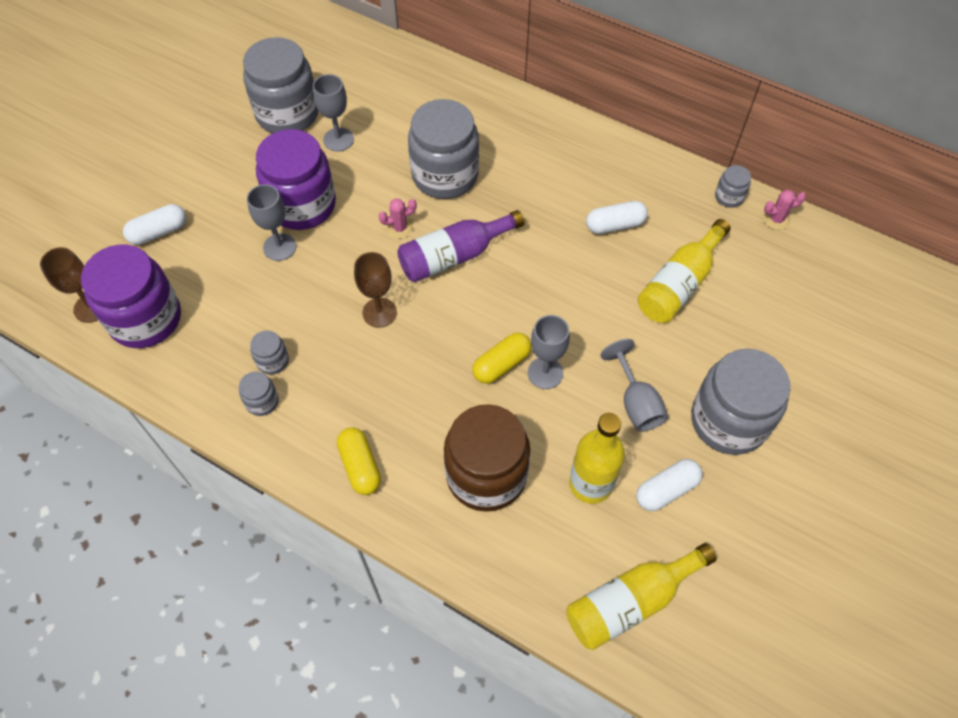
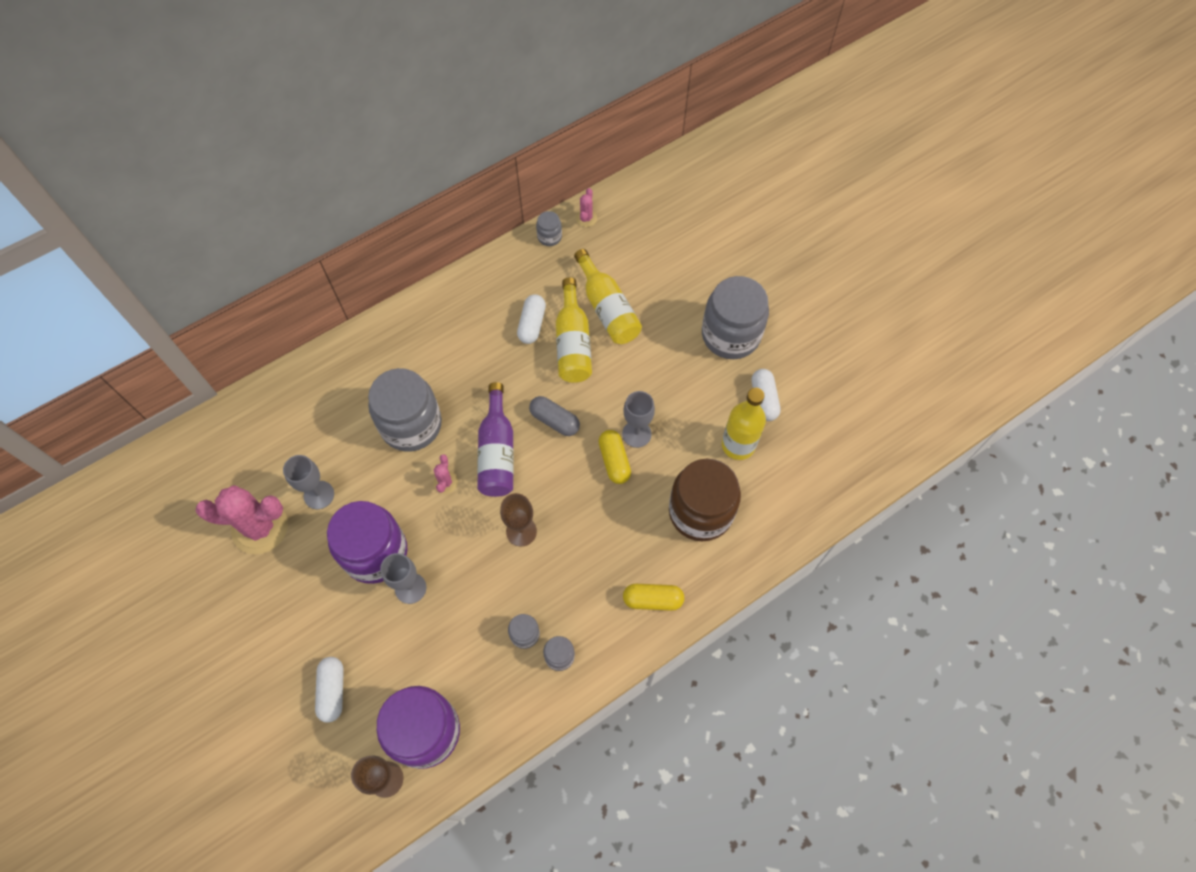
camera: 65 degrees left, 5 degrees up
(287, 114) = (260, 527): grey jar -> pink cactus
(517, 291) = (554, 420): none -> grey capsule
(631, 601) = (832, 461): yellow bottle -> yellow bottle (573, 343)
(636, 402) = (689, 385): grey goblet -> none

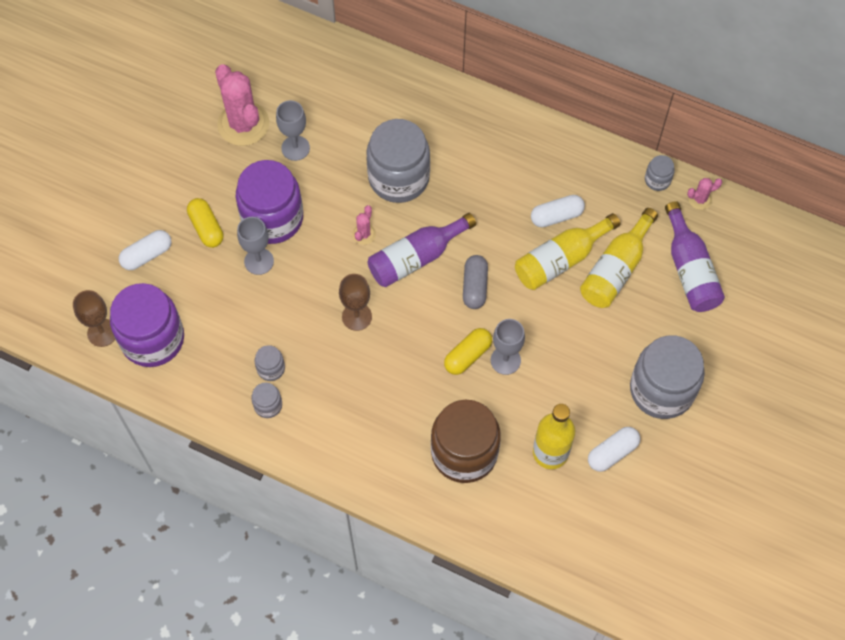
camera: 60 degrees right, 0 degrees up
(445, 482) = (364, 234): pink cactus -> pink cactus turned 45 degrees counterclockwise
(641, 258) = (689, 269): none -> purple bottle
(652, 600) = (359, 454): yellow capsule -> yellow capsule (206, 228)

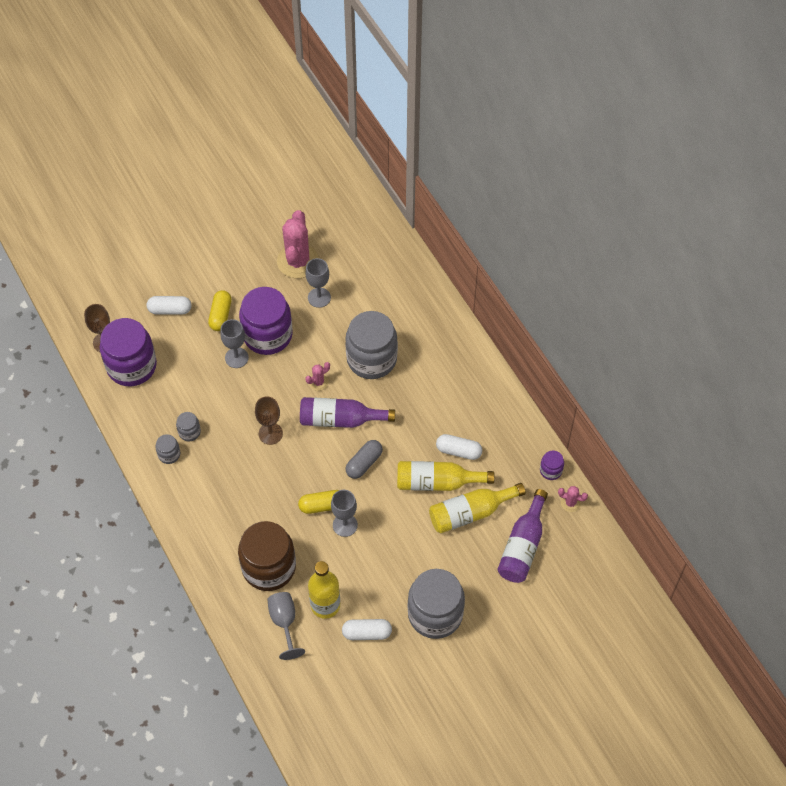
camera: 35 degrees right, 5 degrees down
(524, 497) = (284, 622): none -> grey goblet
(657, 180) = (551, 470): grey jar -> purple jar

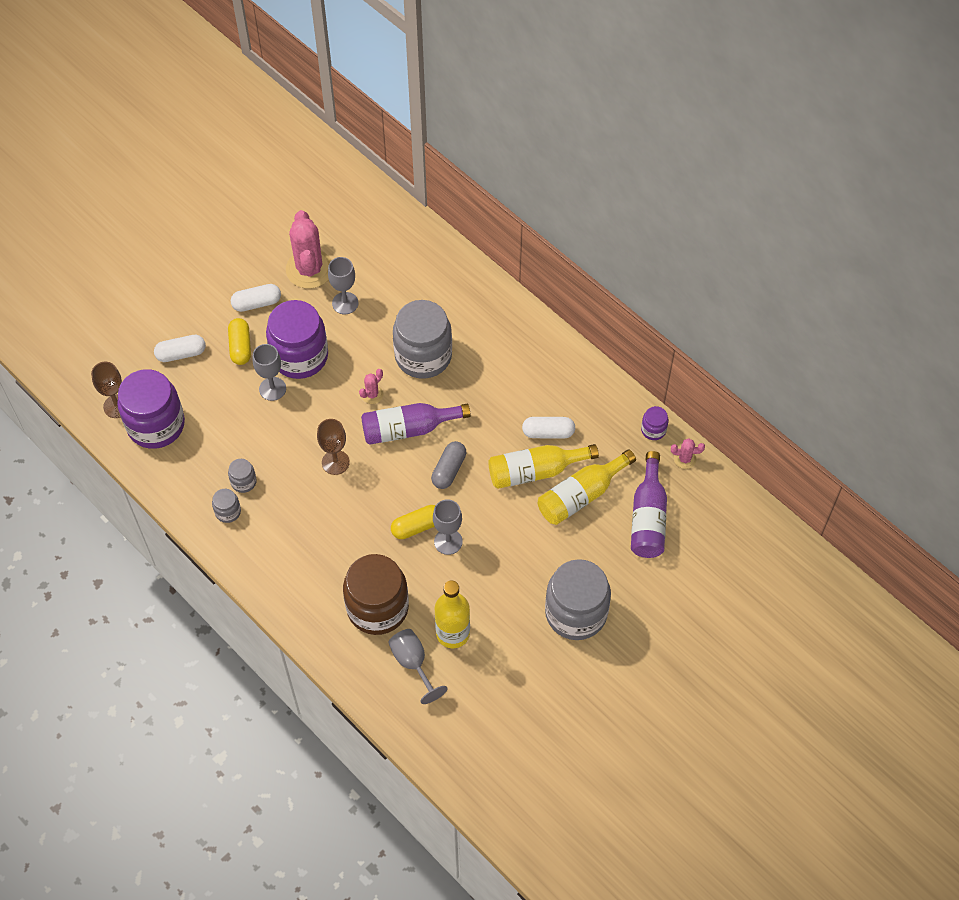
camera: 15 degrees left, 0 degrees up
(367, 633) = (507, 652): white capsule -> white capsule (257, 303)

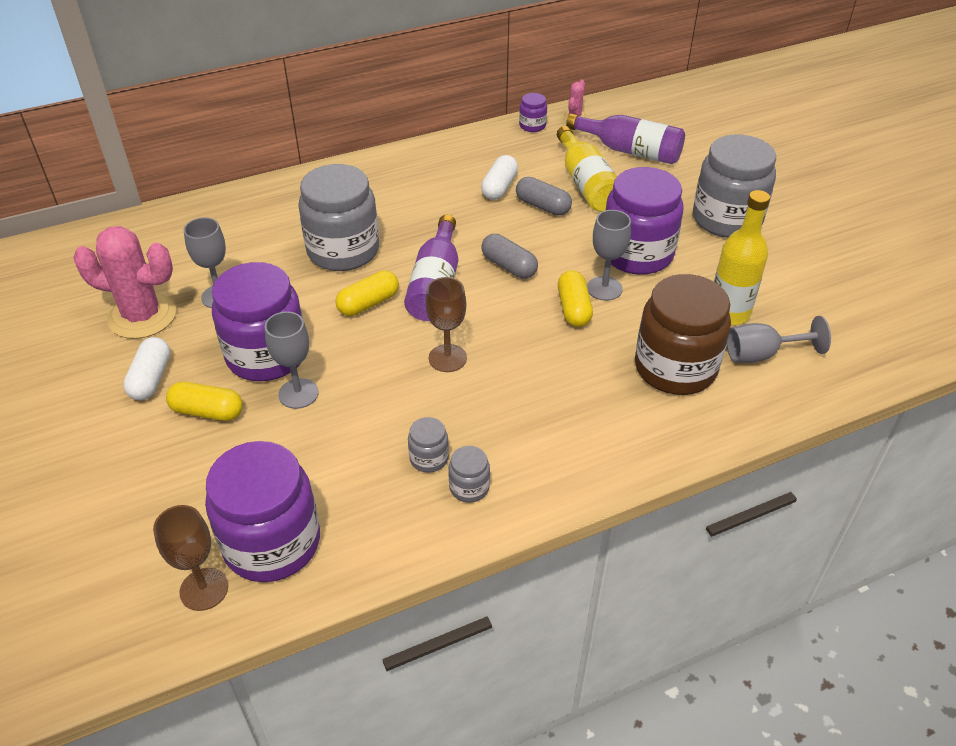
camera: 70 degrees left, 15 degrees down
(181, 354) = (168, 482): white capsule -> none
(372, 394) = (368, 303): pink cactus -> yellow capsule
(500, 555) = (637, 254): none -> purple jar
(535, 471) = (542, 206): yellow bottle -> grey capsule

